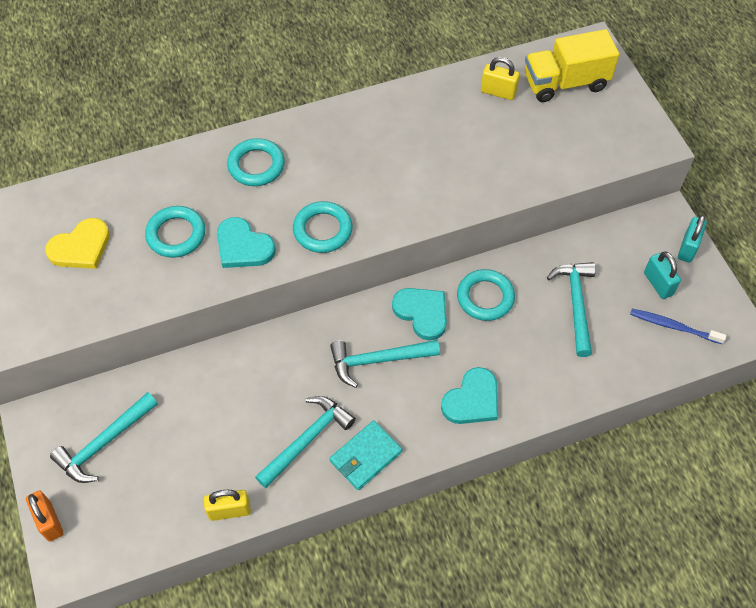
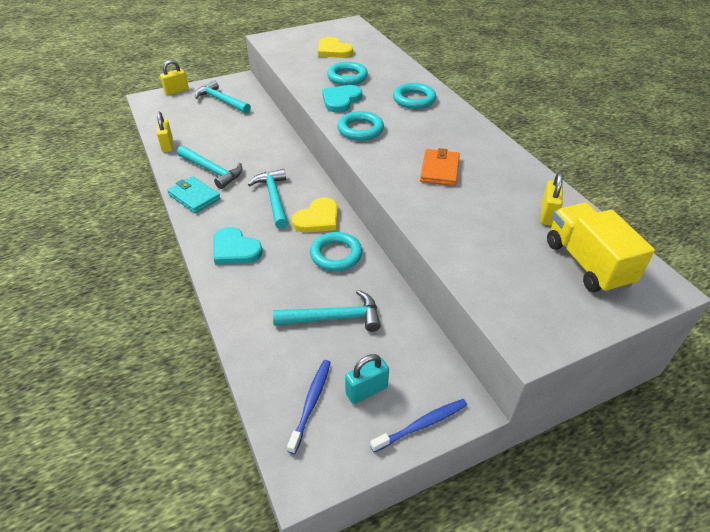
camera: 85 degrees right, 15 degrees down
(50, 521) = (176, 91): orange padlock -> yellow padlock
(417, 163) = (439, 170): none -> orange wallet
(422, 313) = (318, 218): turquoise heart -> yellow heart
(687, 248) = (422, 424): turquoise padlock -> blue toothbrush

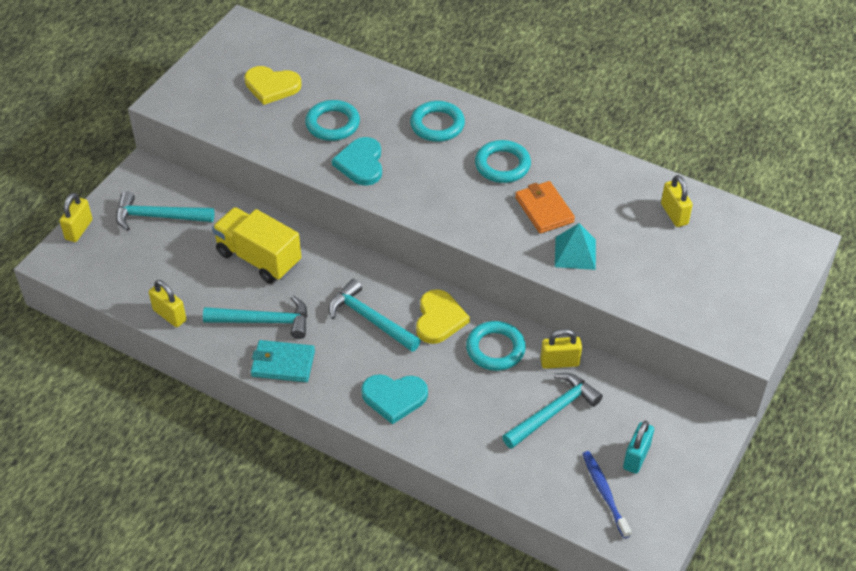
camera: 35 degrees left, 5 degrees up
(360, 129) = (422, 196): turquoise ring -> turquoise ring (502, 165)
(374, 287) = (559, 362): none -> yellow padlock
(422, 424) = (698, 457): blue toothbrush -> none
(435, 204) = (575, 253): none -> turquoise pyramid
(587, 263) = (738, 249): yellow truck -> yellow truck (259, 258)

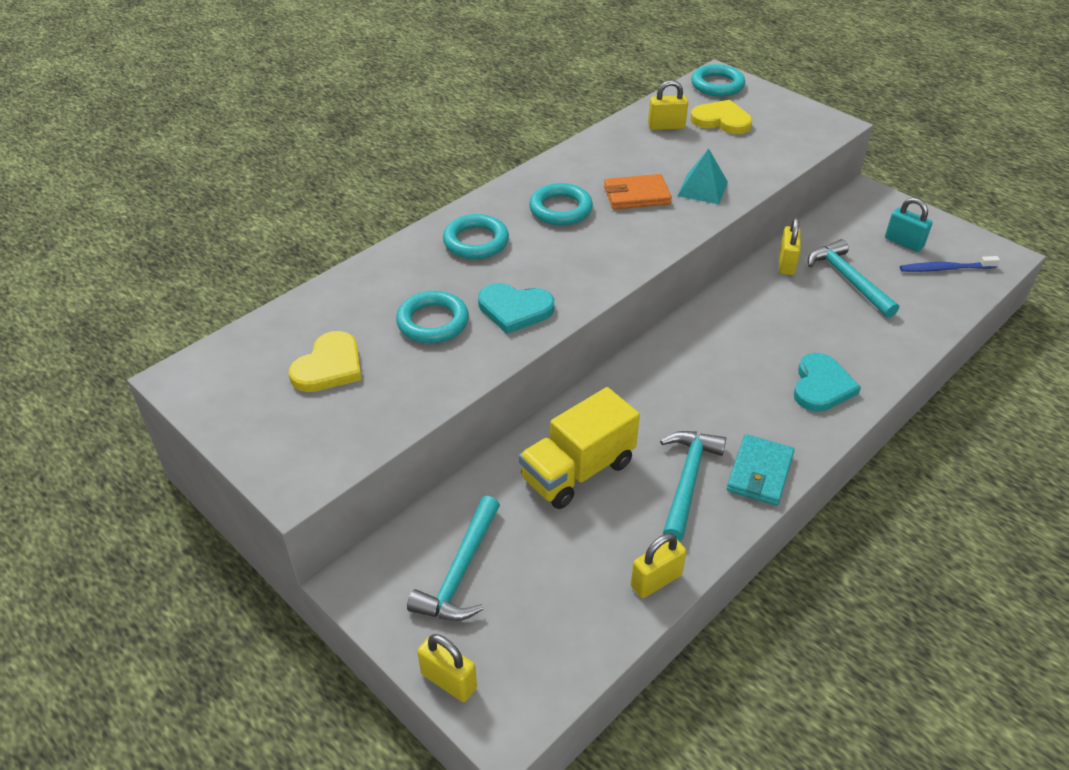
camera: 75 degrees left, 5 degrees down
(370, 319) = (703, 386): turquoise hammer -> none
(439, 319) = (714, 333): yellow heart -> yellow heart (721, 120)
(495, 349) = (763, 301): turquoise ring -> turquoise ring (717, 85)

